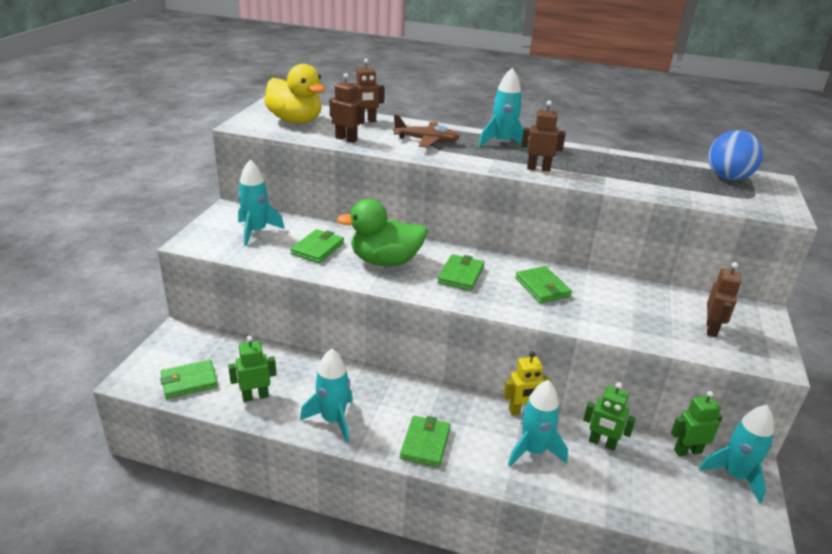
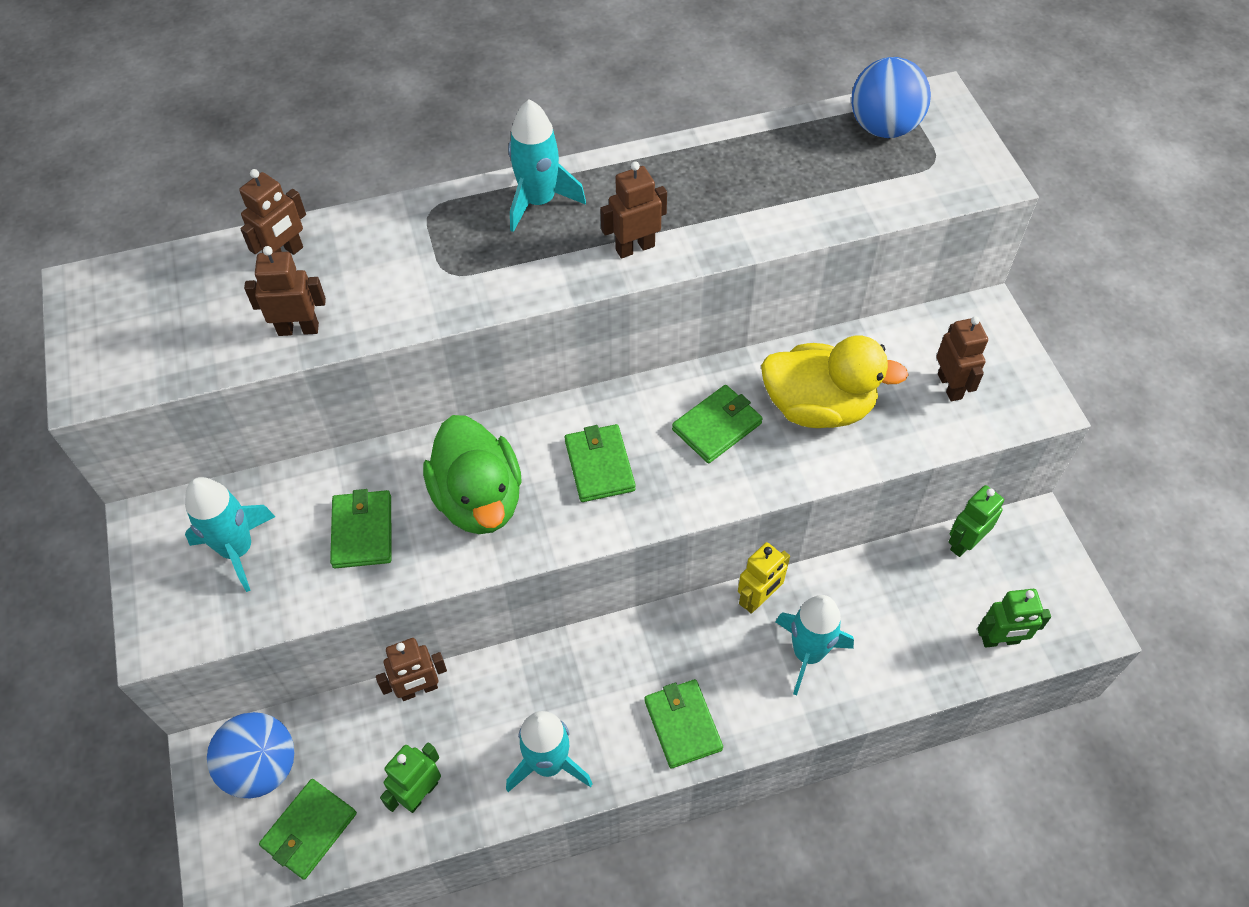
camera: 30 degrees left, 25 degrees up
(195, 347) = (262, 767): none -> blue ball
(295, 121) = (169, 321): yellow duck -> yellow duck (818, 407)
(297, 356) = (419, 689): none -> brown robot
(385, 261) = (479, 499): green duck -> green duck turned 75 degrees counterclockwise
(426, 141) = (425, 260): brown plane -> none
(542, 287) = (717, 426): green wallet -> green wallet turned 75 degrees counterclockwise
(602, 443) = (873, 591): green robot -> green robot (1000, 640)
(735, 475) = (1026, 548): turquoise rocket -> none

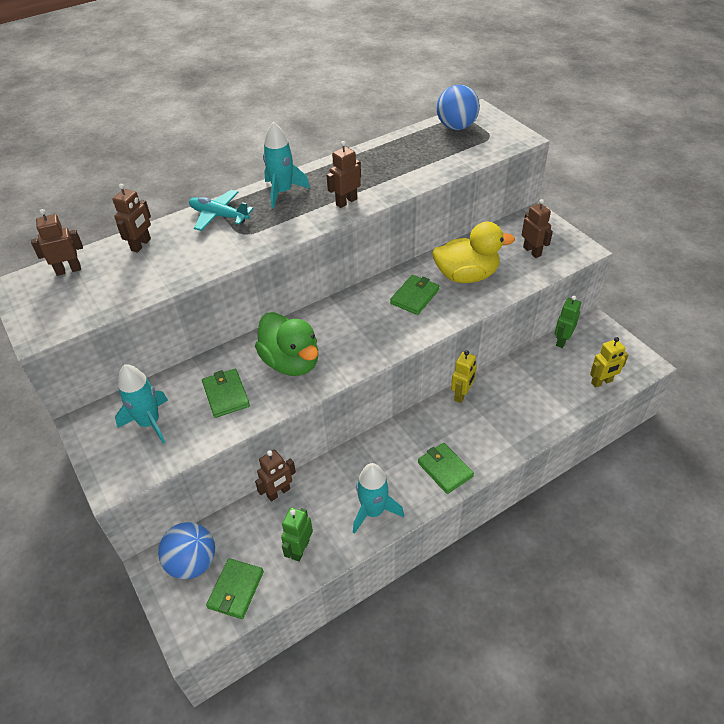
camera: 15 degrees left, 10 degrees down
(298, 329) = (163, 277): brown robot -> brown robot (68, 270)
(422, 226) = (219, 216): none -> turquoise plane
(599, 465) = (355, 330): green wallet -> none
(808, 653) = (501, 415): turquoise rocket -> none
(1000, 640) = (602, 382): green robot -> yellow robot

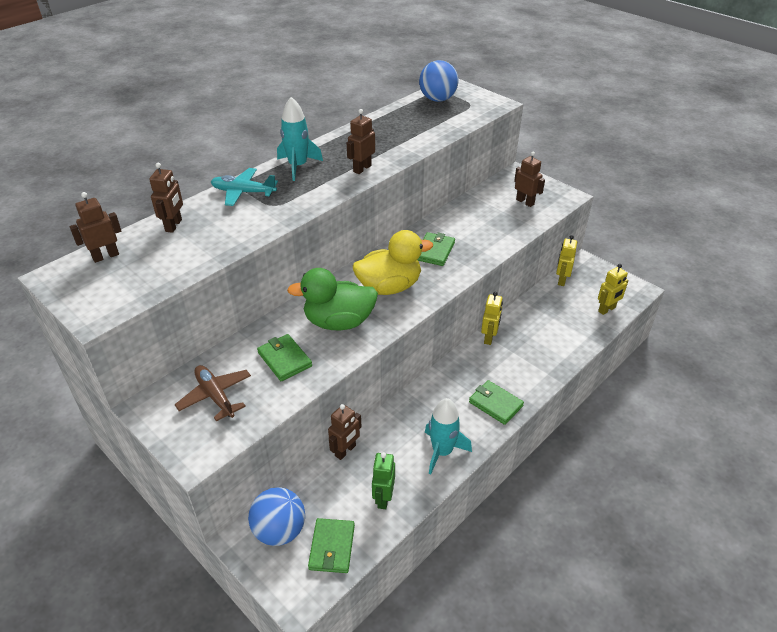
camera: 15 degrees left, 5 degrees down
(149, 423) = (215, 396): turquoise rocket -> brown plane
(291, 362) = (339, 322): green duck -> green duck turned 135 degrees clockwise
(466, 275) = (475, 228): yellow duck -> yellow duck (389, 287)
(562, 340) = (561, 280): green robot -> yellow robot

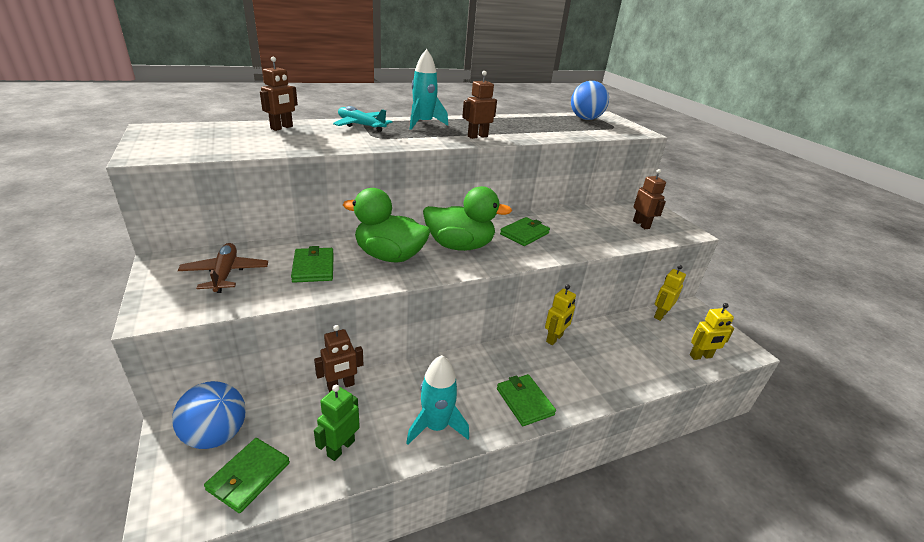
camera: 20 degrees right, 10 degrees down
(105, 256) = (206, 129): brown robot -> none
(389, 287) = (459, 246): yellow duck -> green duck

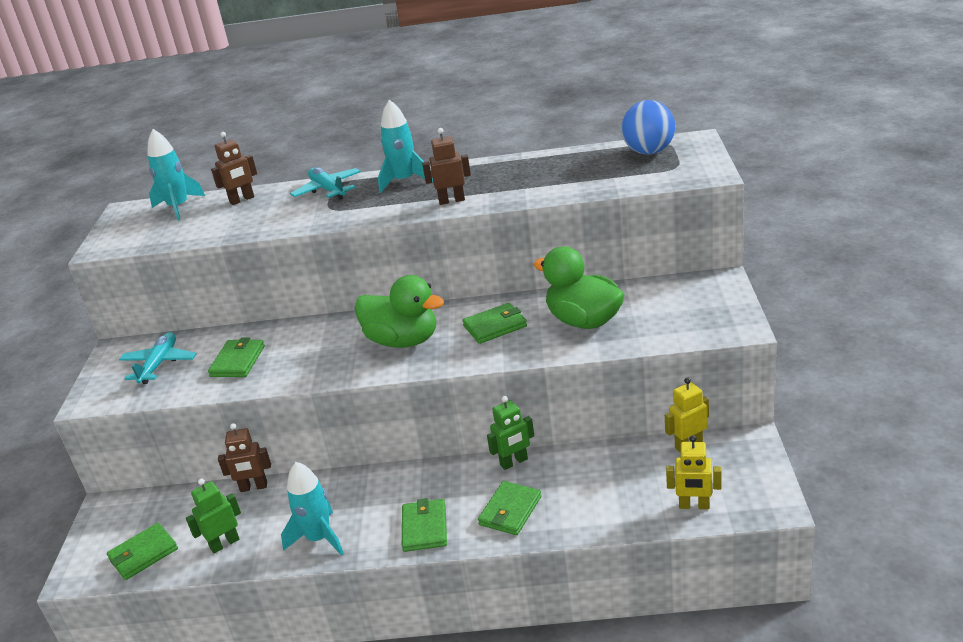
camera: 30 degrees right, 0 degrees up
(216, 129) = (178, 207): none -> turquoise rocket
(216, 435) = (133, 516): blue ball -> none
(225, 274) = (159, 364): brown plane -> turquoise plane
(389, 256) = (318, 351): green duck -> green duck (584, 321)
(554, 338) = (514, 462): yellow robot -> green robot
(581, 377) = (510, 511): none -> green wallet
(641, 224) = (675, 315): brown robot -> none

